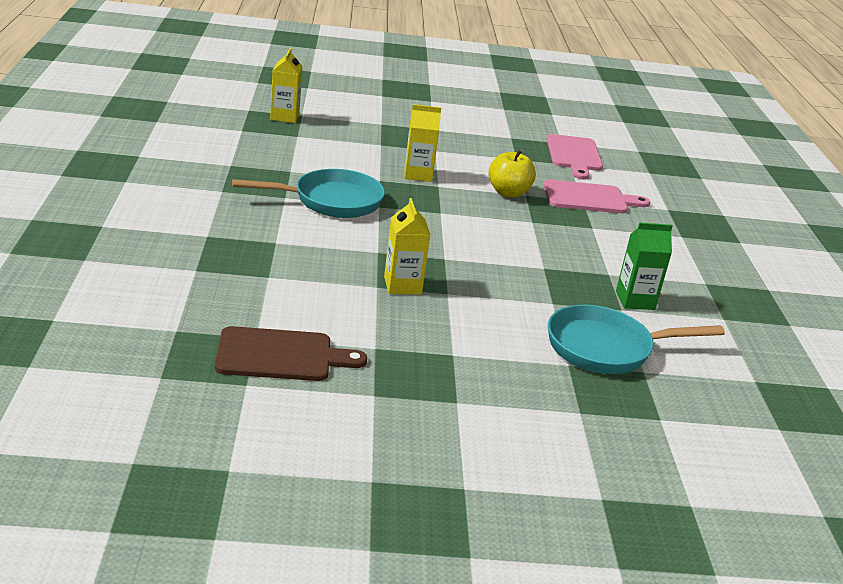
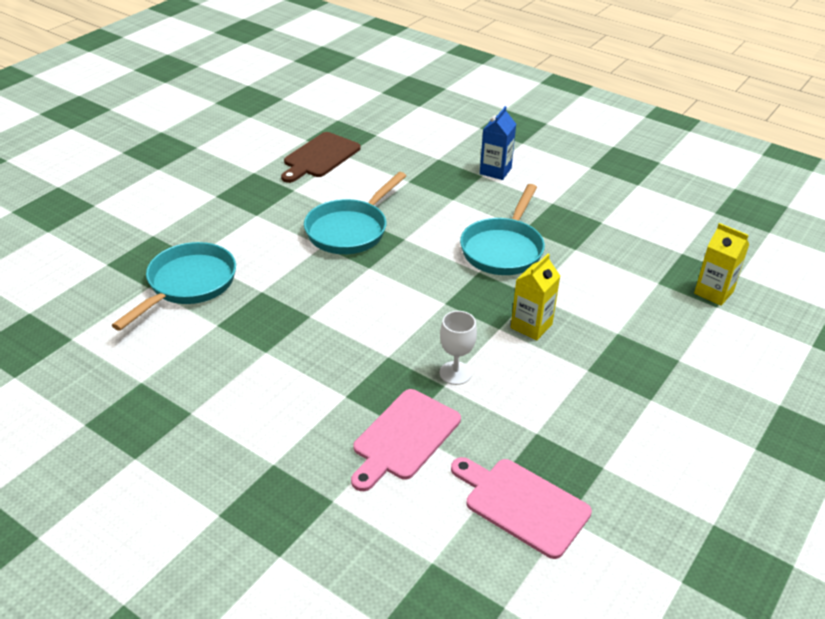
camera: 130 degrees right, 10 degrees up
(188, 230) = (495, 171): none -> blue carton
(402, 285) = (350, 230): yellow carton -> turquoise pan
(508, 193) = (455, 373): yellow apple -> white goblet
(635, 300) = (218, 341): green carton -> none

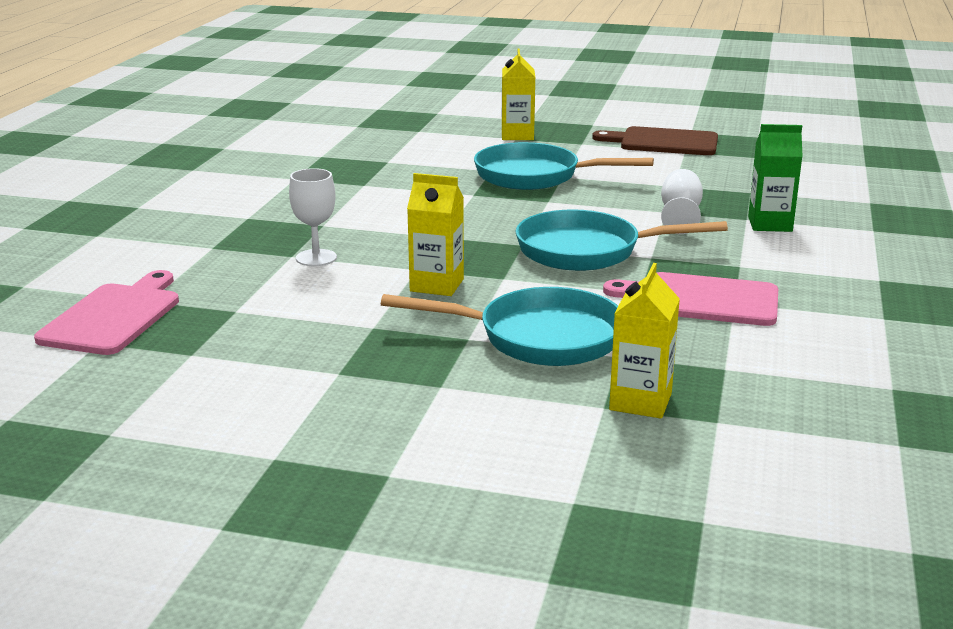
camera: 70 degrees right, 15 degrees down
(188, 285) = (372, 136): turquoise pan -> turquoise pan (539, 338)
(250, 212) = (517, 135): none -> yellow carton
(404, 437) = (197, 249): pink cutting board -> pink cutting board (702, 300)
(463, 196) = (680, 215): none -> white goblet
(495, 171) = (770, 224): blue carton -> green carton

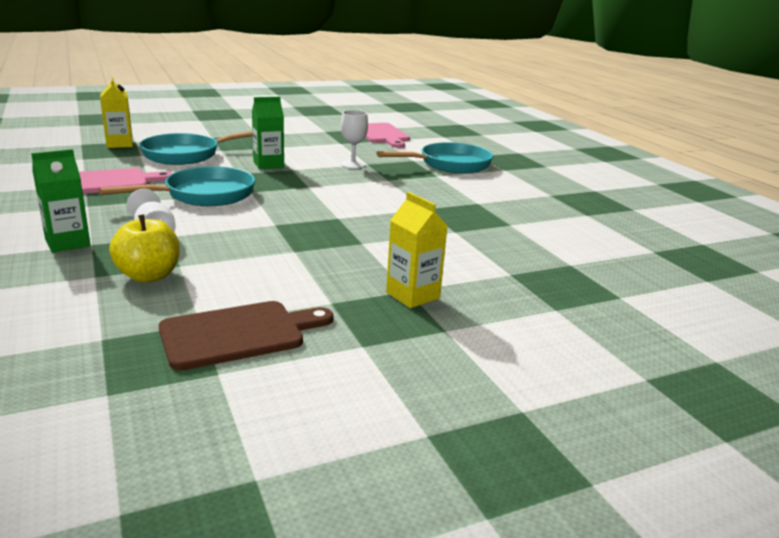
camera: 140 degrees right, 0 degrees up
(437, 285) = (268, 164): yellow carton -> green carton
(535, 176) = (317, 245): turquoise pan -> turquoise pan (450, 164)
(704, 183) = (149, 276): none -> yellow apple

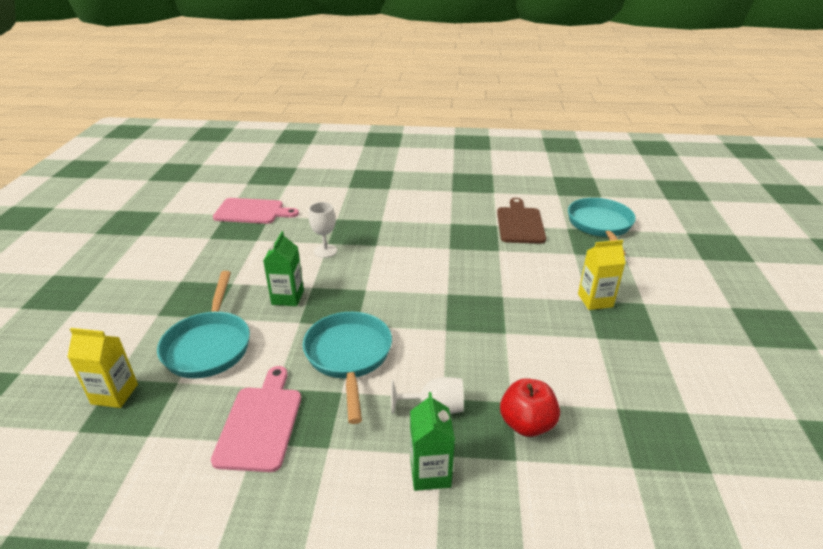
camera: 60 degrees left, 10 degrees up
(149, 276) = (526, 424): yellow apple -> red apple
(239, 334) = (636, 392): brown cutting board -> brown cutting board (520, 223)
(450, 164) = (361, 206): turquoise pan -> turquoise pan (600, 226)

